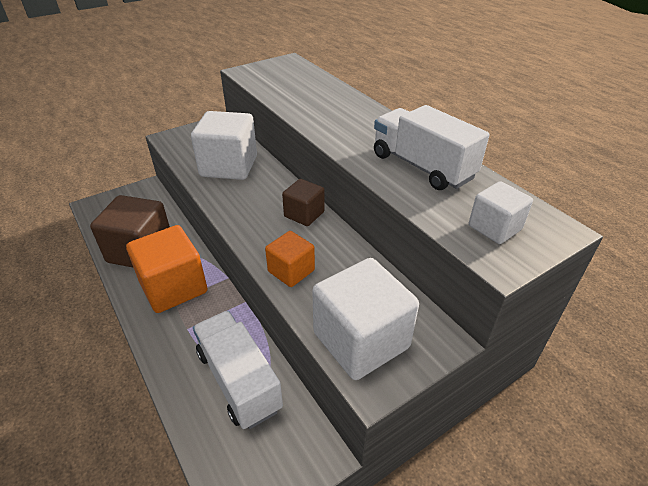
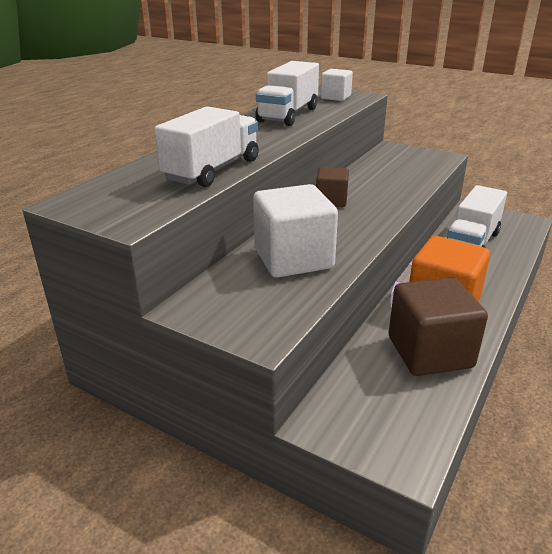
camera: 115 degrees left, 10 degrees down
(291, 271) = (400, 190): orange cube -> none
(295, 101) = (212, 170): none -> white truck
(361, 340) = (423, 162): white cube -> none

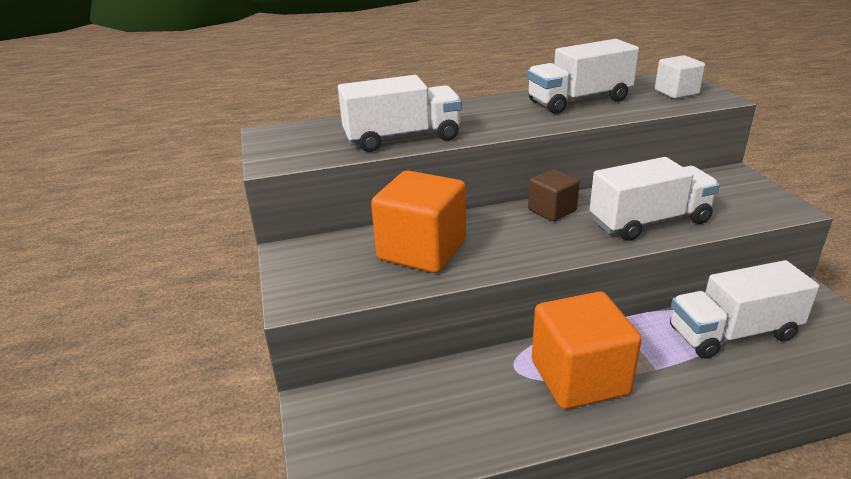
camera: 45 degrees right, 0 degrees up
(293, 259) = (422, 250): white cube -> orange cube
(395, 187) = (649, 222): none -> white truck
(430, 352) = (490, 411): brown cube -> none

